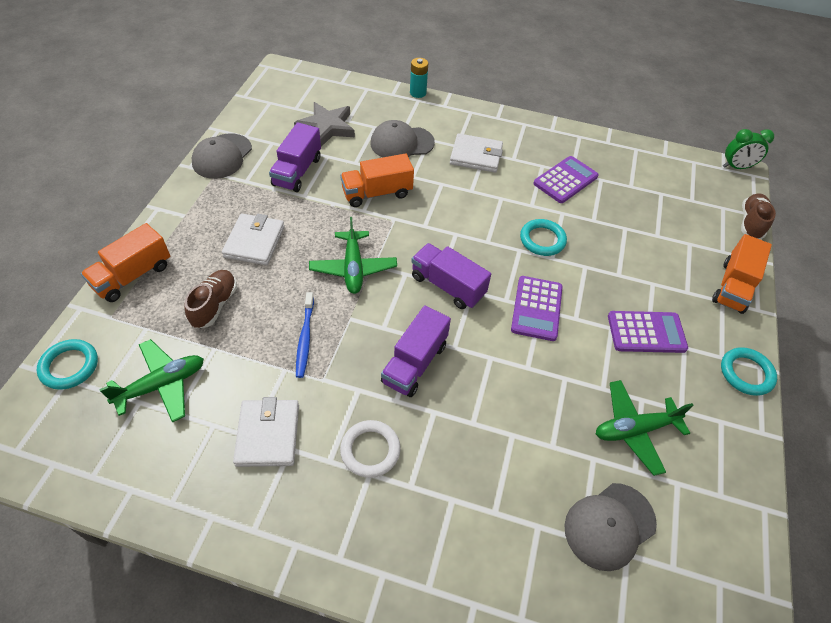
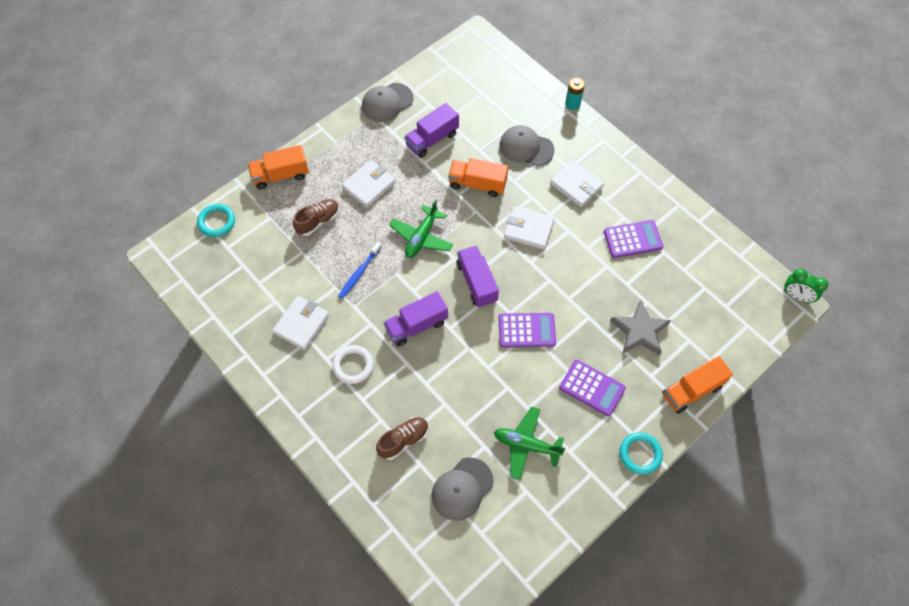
camera: 35 degrees right, 10 degrees up
(162, 385) = (260, 261): green plane -> none
(327, 127) = (478, 108): grey star -> grey star (640, 331)
(461, 212) = (528, 229): none -> white wallet
(537, 308) = (526, 330): purple calculator -> purple calculator turned 135 degrees counterclockwise
(542, 240) = (573, 281): turquoise ring -> none
(609, 526) = (462, 489): grey cap -> grey cap turned 45 degrees counterclockwise
(751, 223) = (759, 349): brown shoe -> brown shoe (403, 440)

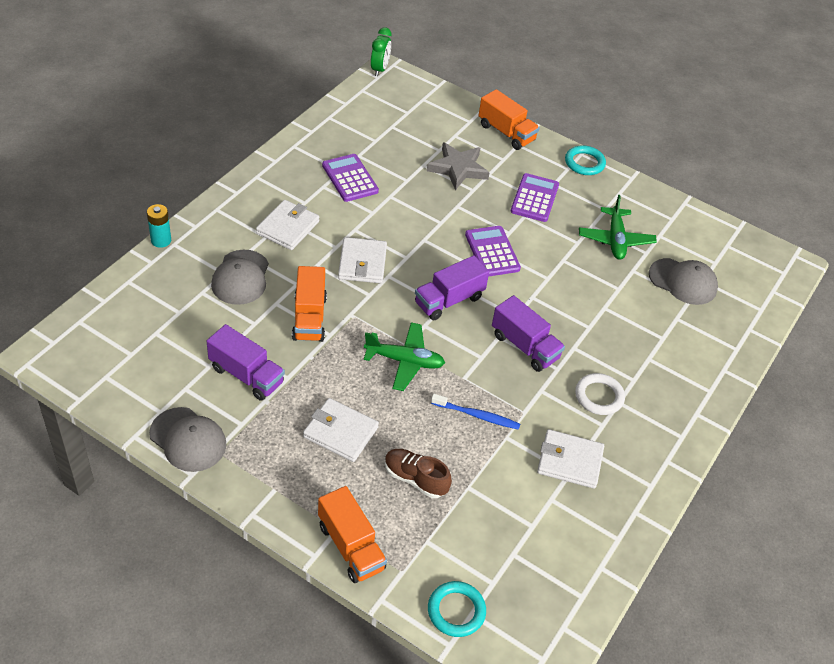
camera: 110 degrees left, 15 degrees down
(403, 440) = (659, 335): brown shoe -> none

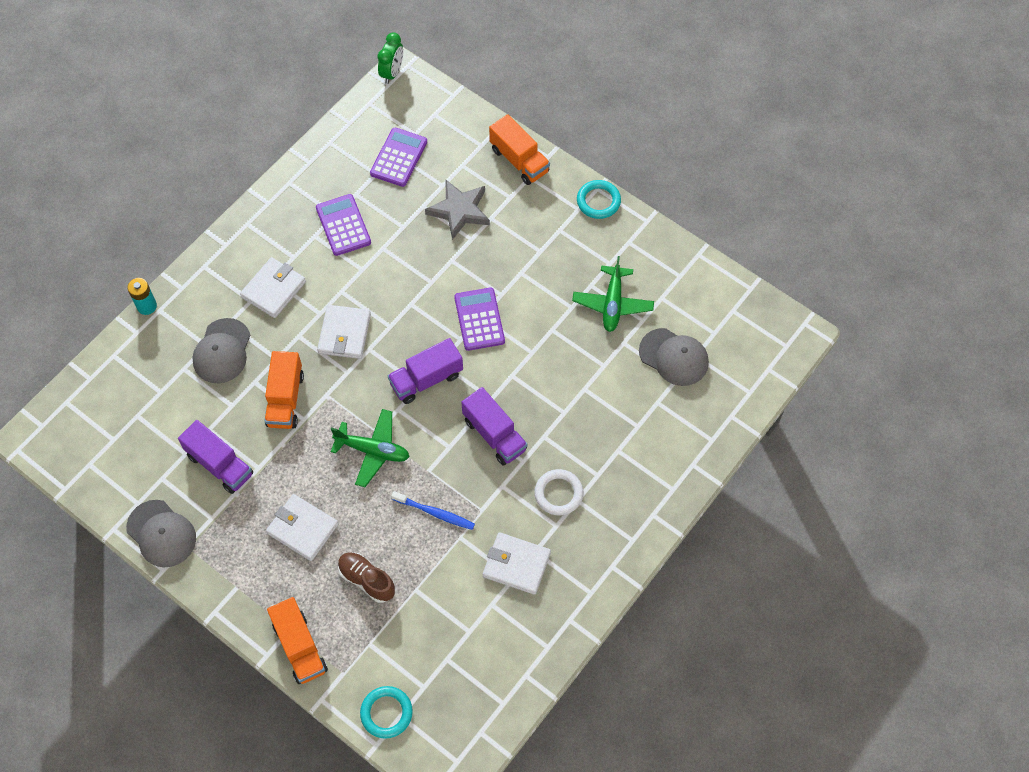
camera: 10 degrees right, 15 degrees up
(534, 198) = (535, 250): purple calculator -> purple calculator (398, 157)

